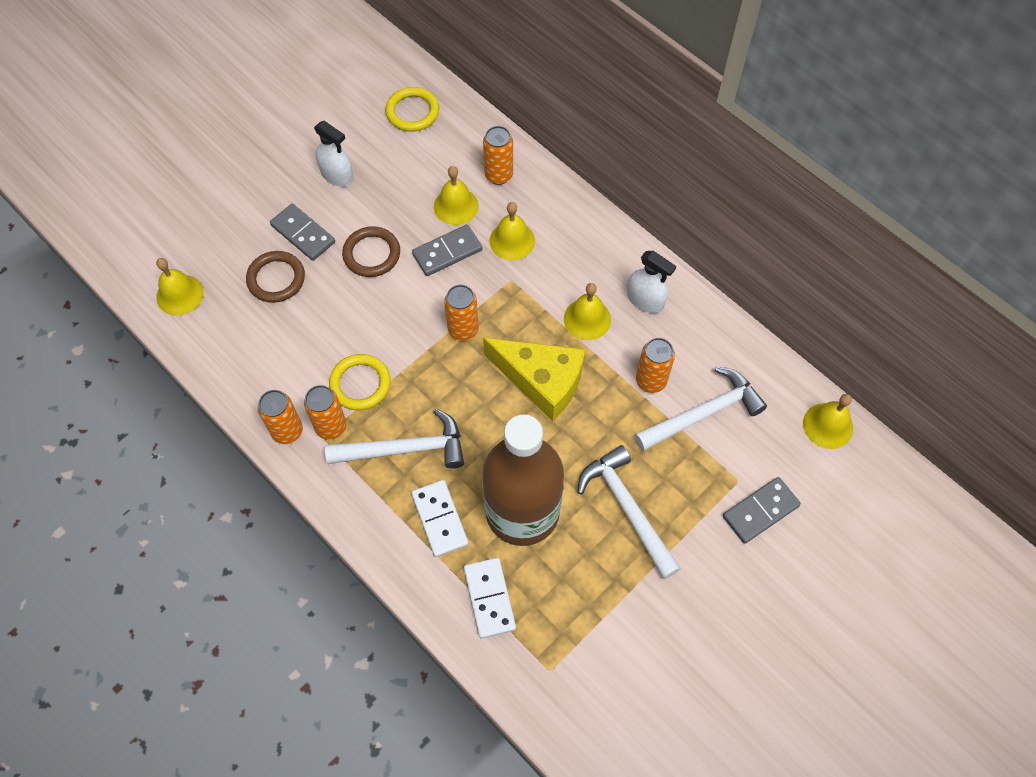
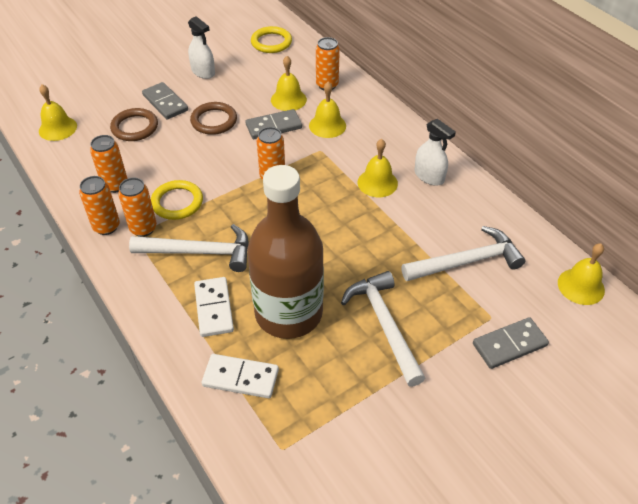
camera: 10 degrees right, 15 degrees down
(489, 598) = (240, 378): white domino -> white domino turned 75 degrees counterclockwise
(541, 381) = (329, 220): yellow cheese -> none
(651, 381) = (424, 232): orange can -> orange can (115, 185)

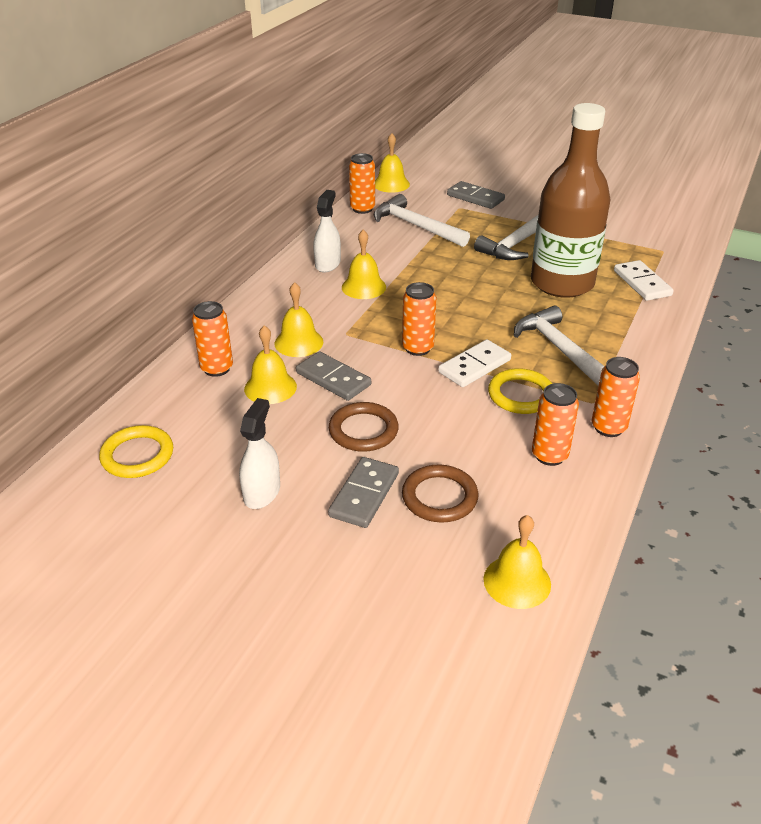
camera: 120 degrees left, 10 degrees down
(143, 228) = (579, 400): orange can -> orange can (362, 209)
(214, 308) = (605, 318): white domino -> white domino (474, 366)

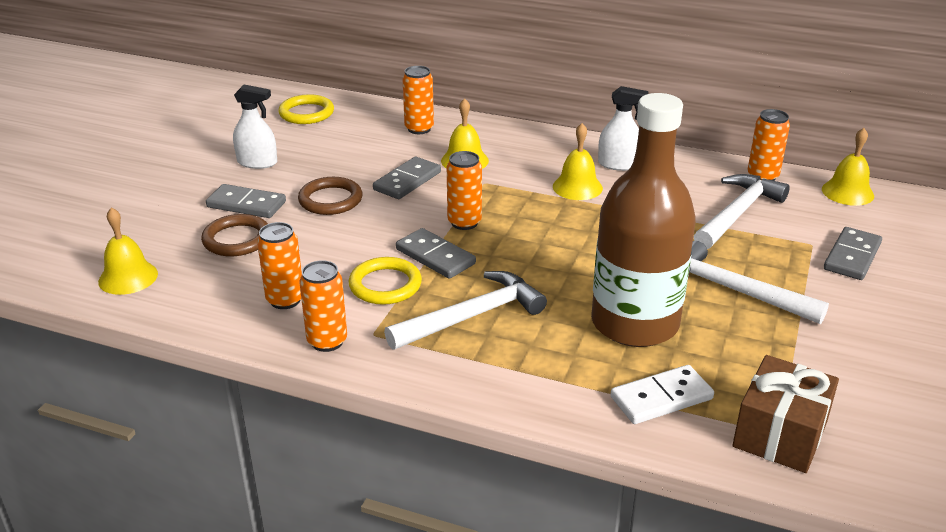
camera: 85 degrees right, 5 degrees down
(270, 387) = (393, 154): yellow bell -> none
(474, 366) = (435, 256): white domino -> grey domino
(664, 250) = (780, 434): none -> brown gift

